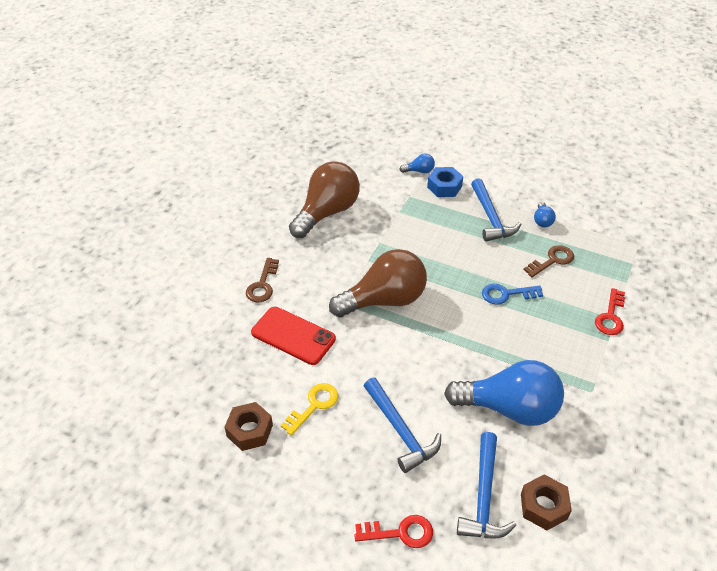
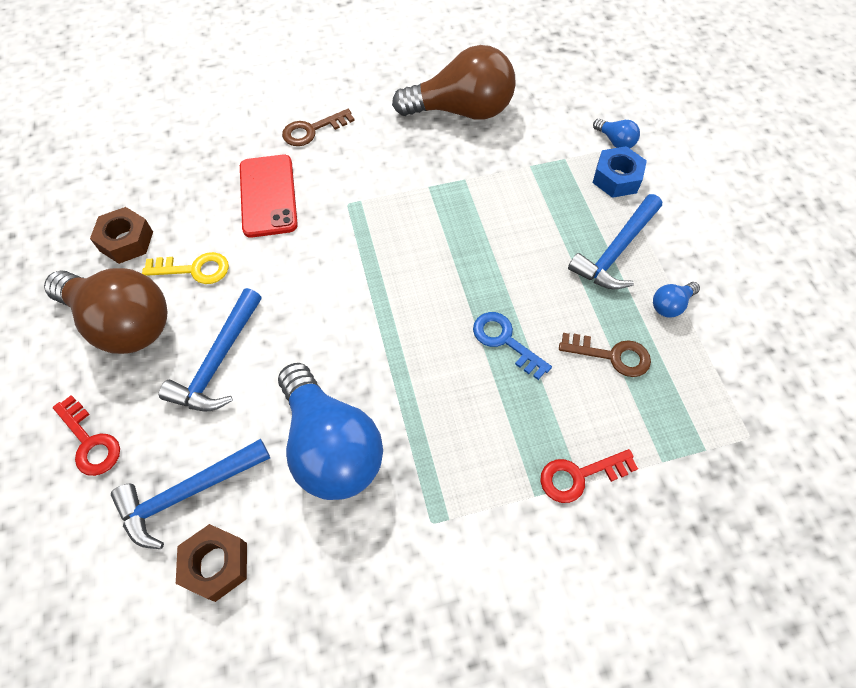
camera: 50 degrees right, 15 degrees up
(384, 300) = (384, 236): brown light bulb -> brown light bulb (122, 323)

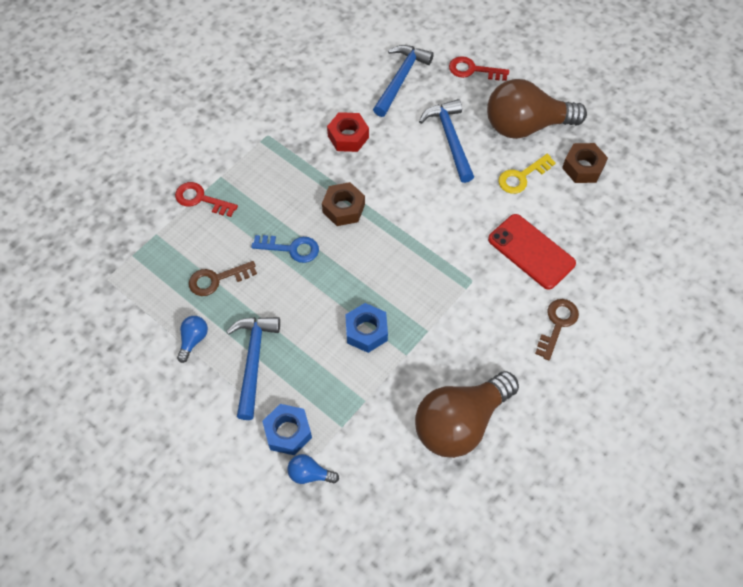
camera: 145 degrees right, 0 degrees up
(216, 564) = (358, 63): brown nut -> brown nut (343, 208)
(331, 446) = (348, 137): blue light bulb -> red nut
(486, 216) = (366, 331): none -> blue nut
(579, 476) = (201, 199): red key -> red key turned 105 degrees counterclockwise

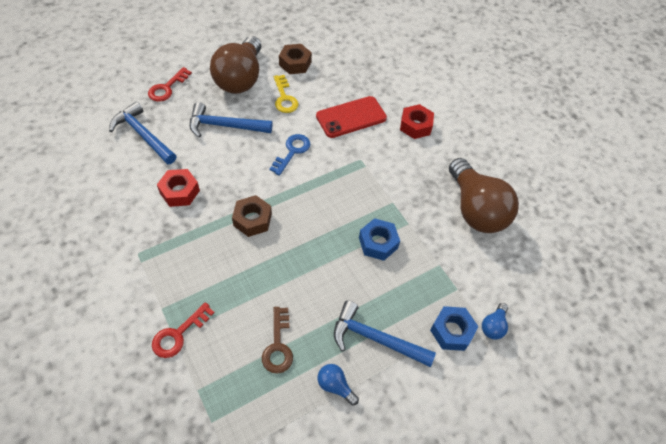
camera: 75 degrees left, 5 degrees down
(291, 249) = (274, 272): blue key -> blue key (292, 151)
(557, 324) = (415, 126): brown key -> red nut

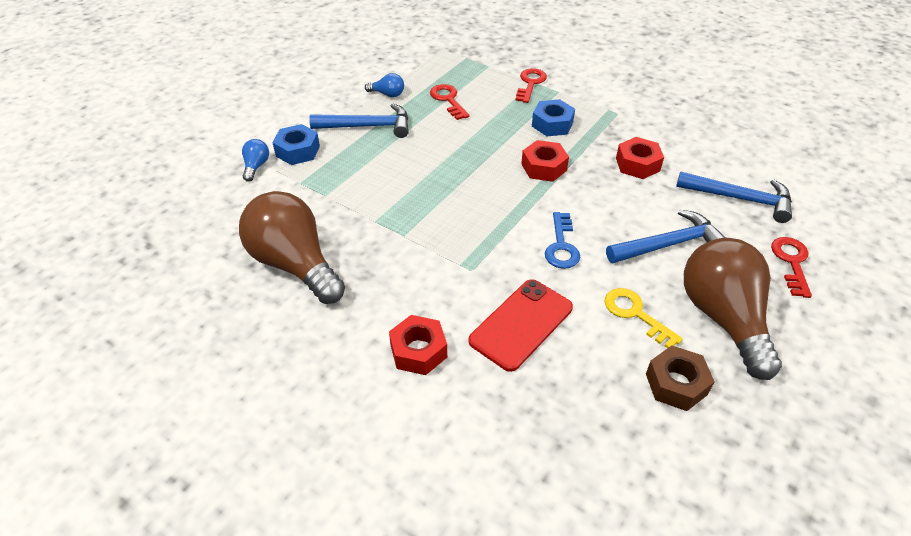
camera: 160 degrees right, 10 degrees down
(252, 220) = (544, 167): brown nut -> red nut
(278, 345) = (448, 100): brown key -> red key
(378, 243) = (401, 191): blue nut -> blue nut (552, 124)

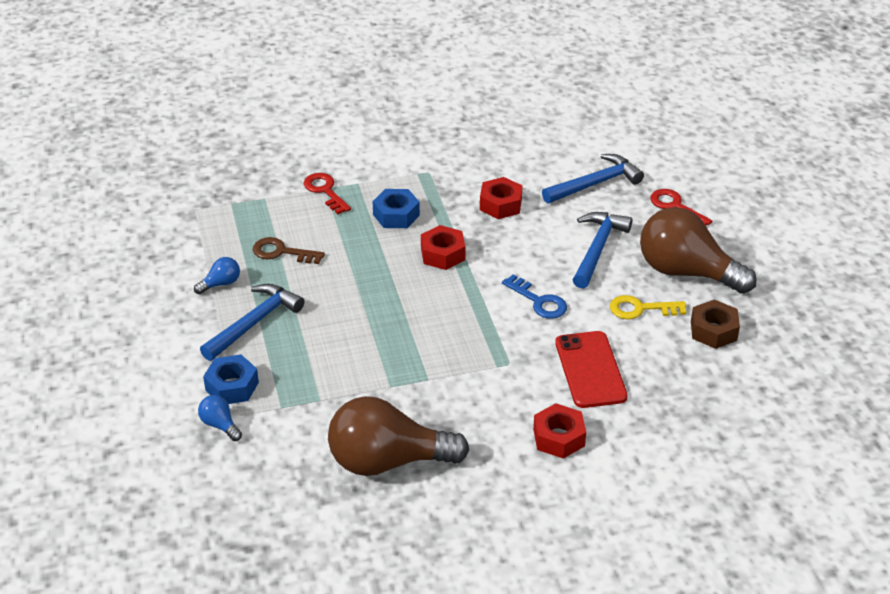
camera: 50 degrees left, 5 degrees down
(448, 100) = (282, 252): red key -> brown key

